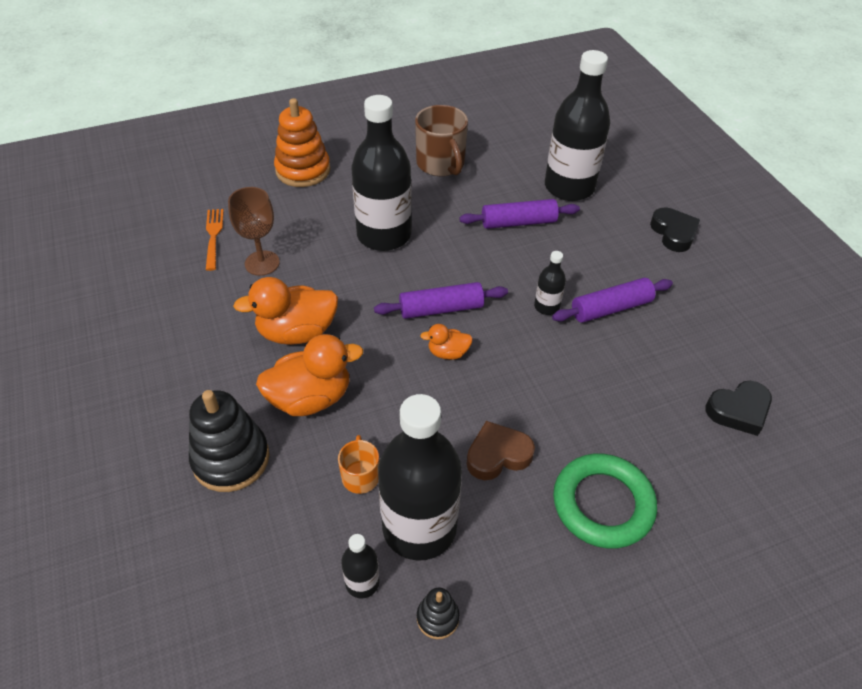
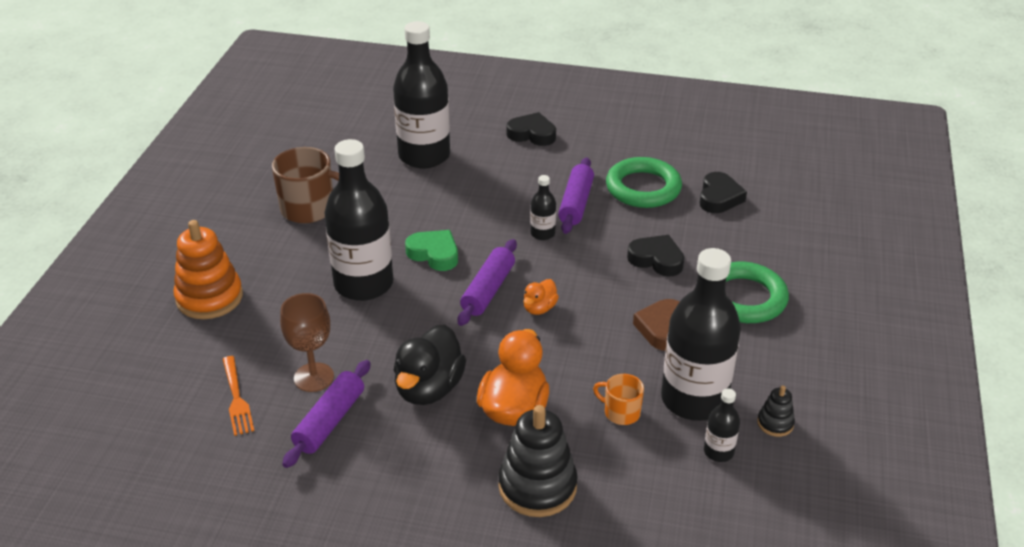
camera: 55 degrees left, 10 degrees down
(213, 237) = (236, 398): orange fork -> orange fork turned 135 degrees counterclockwise
(297, 332) = (429, 388): orange duck -> black duck
(455, 255) = (434, 254): none -> green heart
(518, 222) = (434, 202): purple rolling pin -> purple rolling pin (329, 421)
(591, 404) = (656, 259): none -> black heart
(686, 344) = (643, 188): none -> green ring

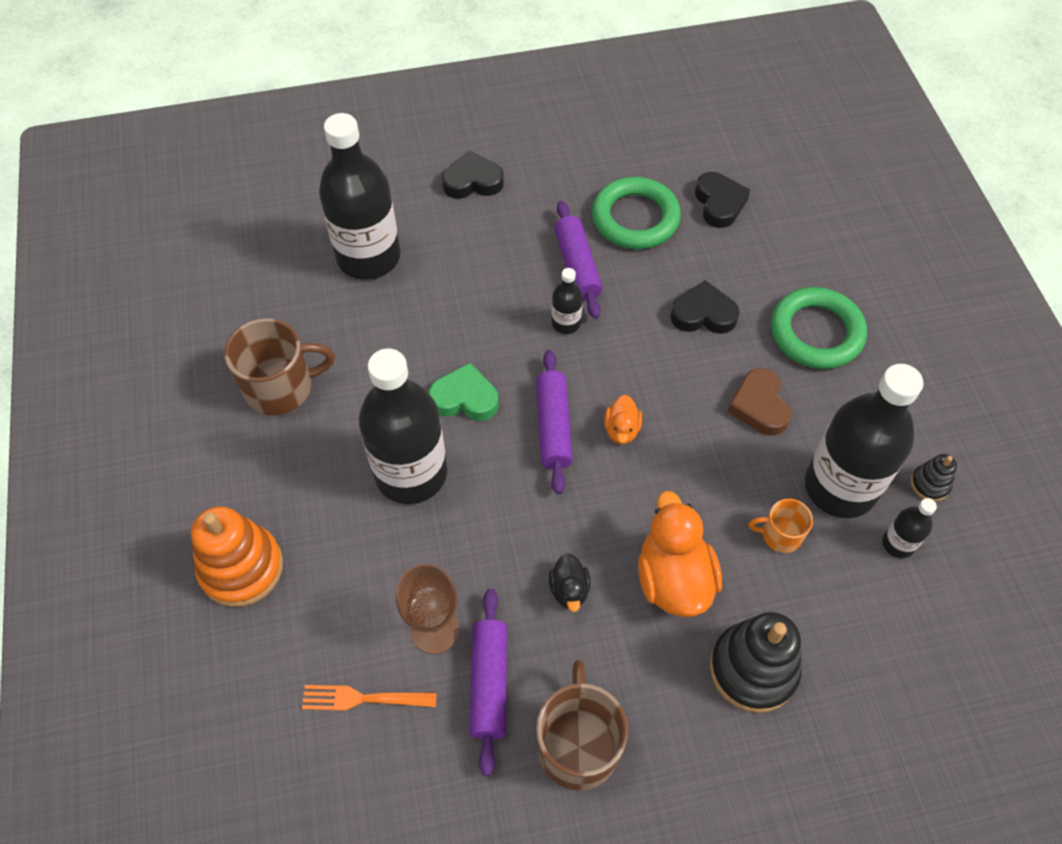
camera: 25 degrees left, 20 degrees up
(236, 398) = (364, 698): orange fork -> orange fork turned 135 degrees clockwise
(367, 481) = (578, 745): none -> brown mug
(429, 388) = (569, 590): black duck -> black duck, size x0.52

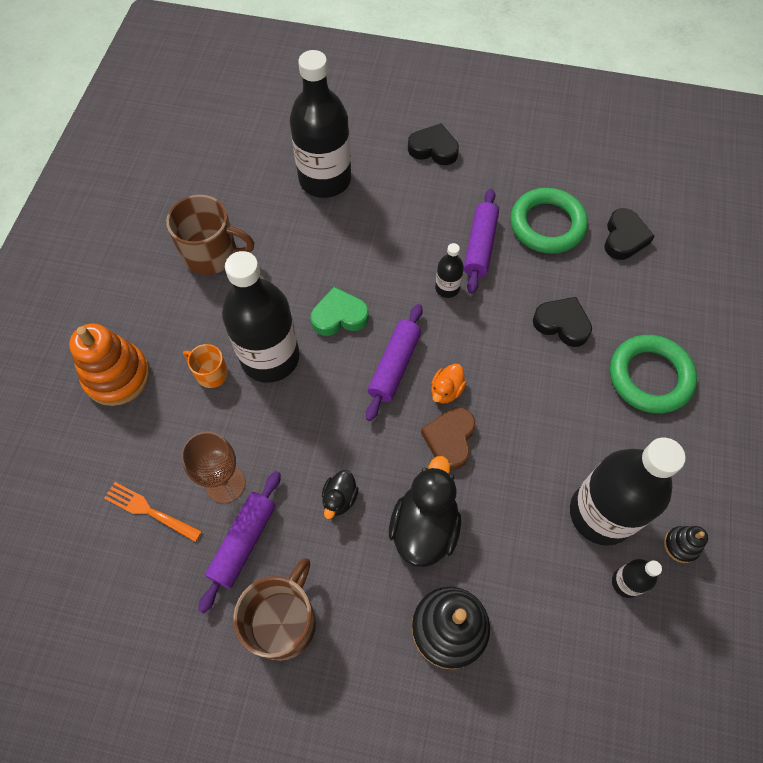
camera: 25 degrees right, 5 degrees up
(465, 398) = (339, 316): green heart -> green heart turned 45 degrees counterclockwise
(673, 579) = (424, 527): orange duck -> black duck
(759, 406) = (568, 418): brown heart -> brown heart (450, 439)
(780, 535) = (529, 530): orange mug -> orange mug (211, 373)

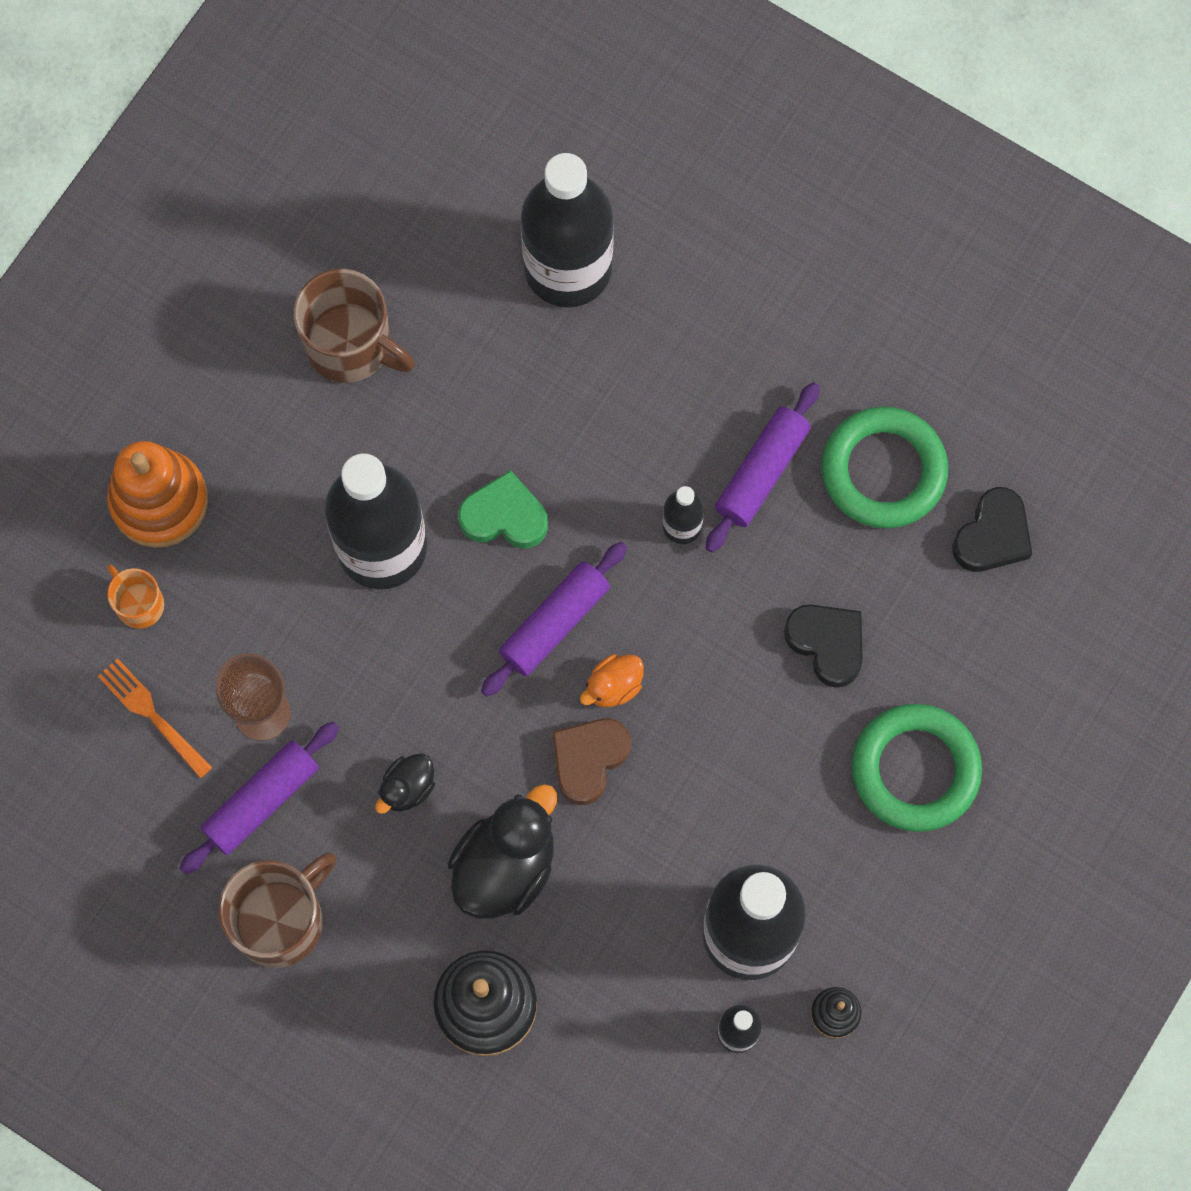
camera: 20 degrees right, 10 degrees up
(211, 373) = (291, 543): orange mug -> orange mug (139, 604)
(433, 149) = (764, 269): black heart -> none

